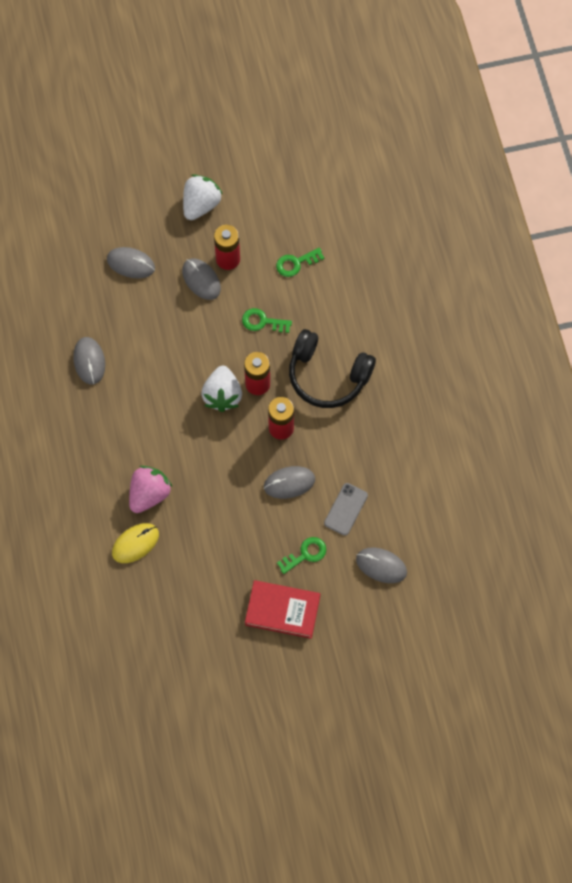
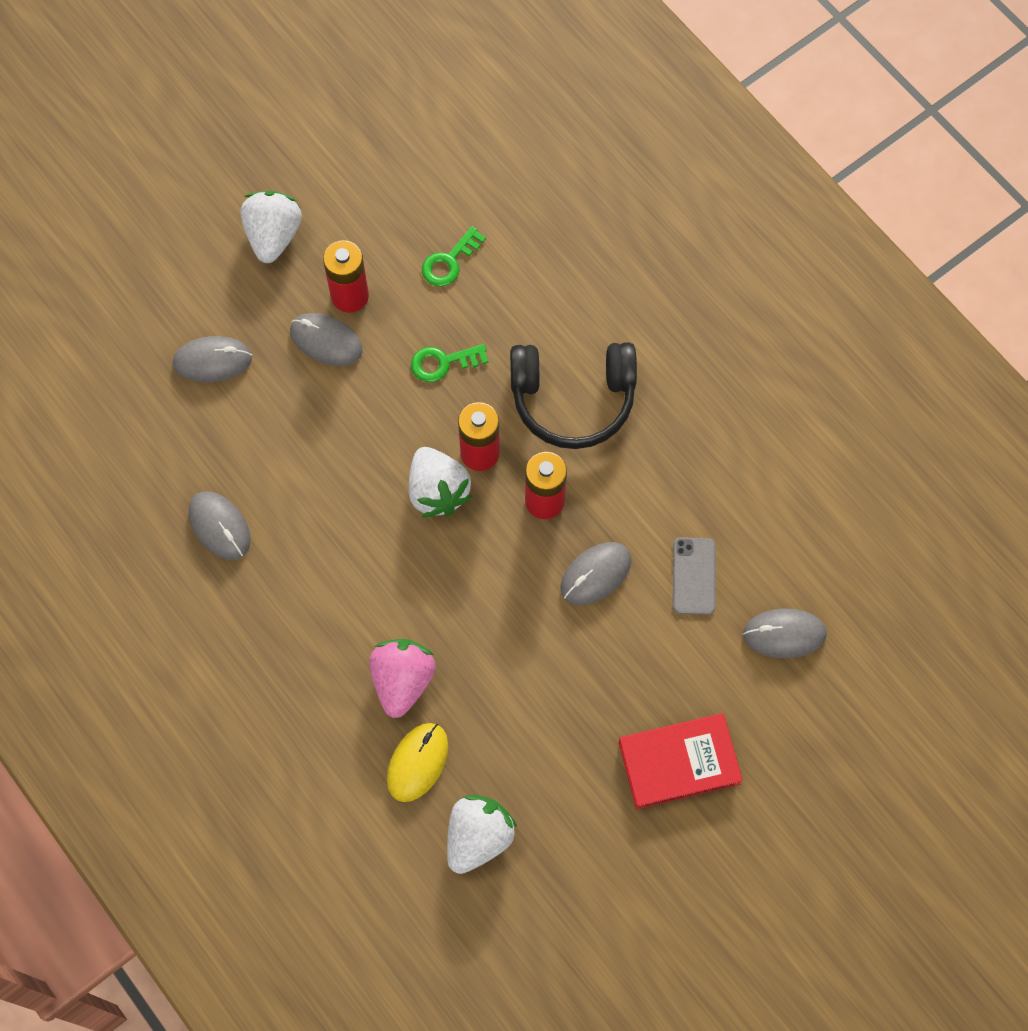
camera: 25 degrees left, 0 degrees up
(148, 600) = (478, 837): none -> white strawberry
(305, 554) = (670, 666): green key -> none

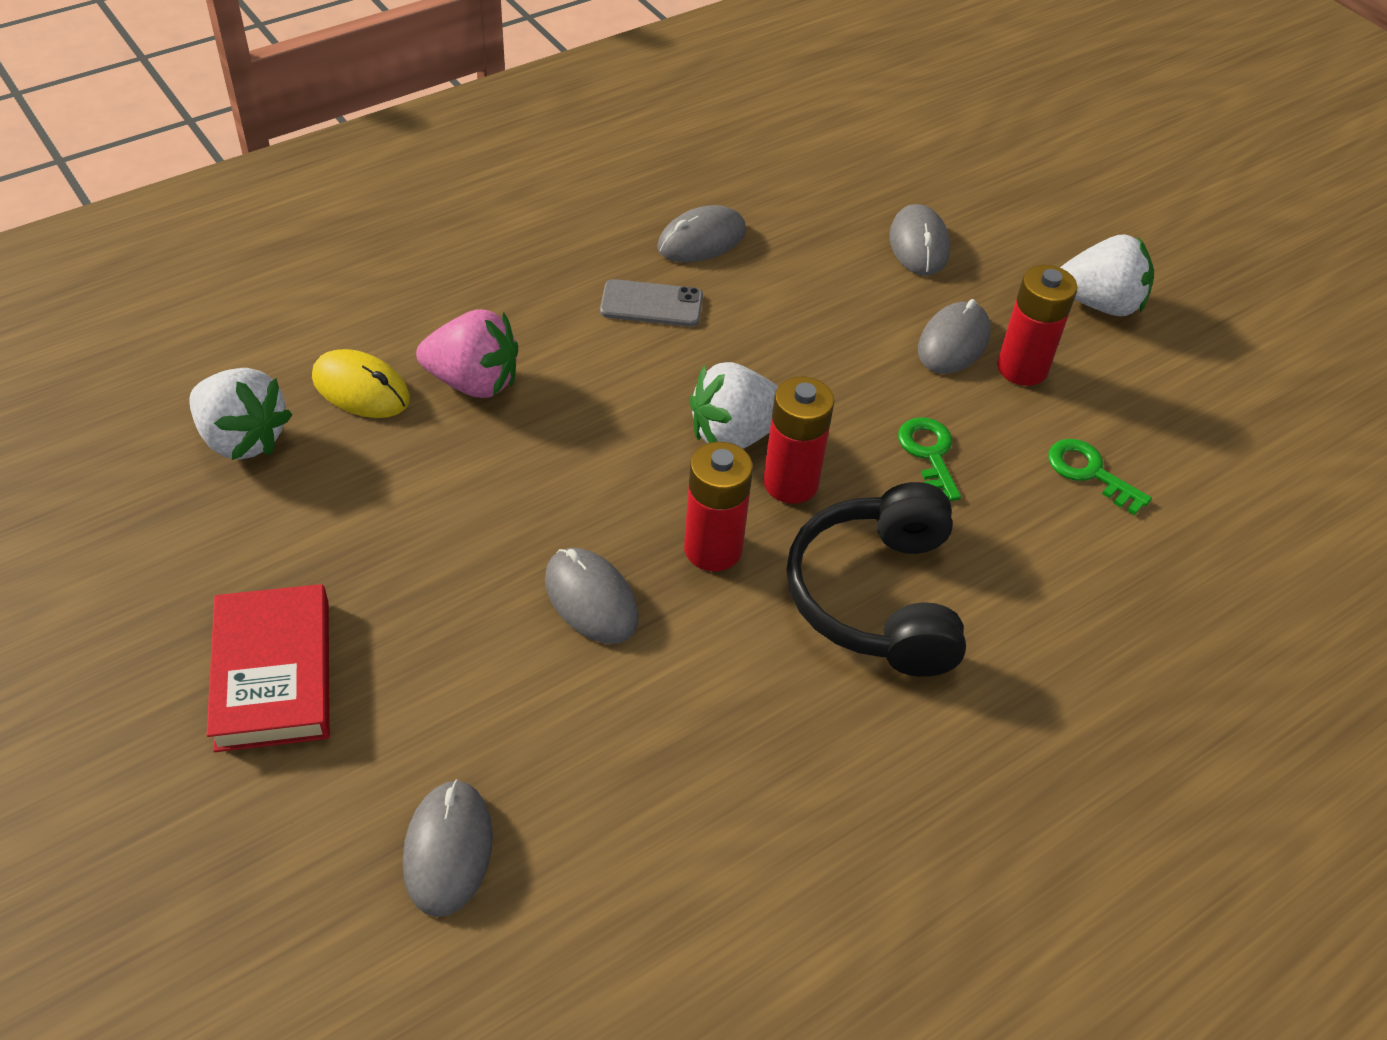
camera: 90 degrees right, 20 degrees down
(694, 576) = (570, 727): grey phone -> grey phone (651, 304)

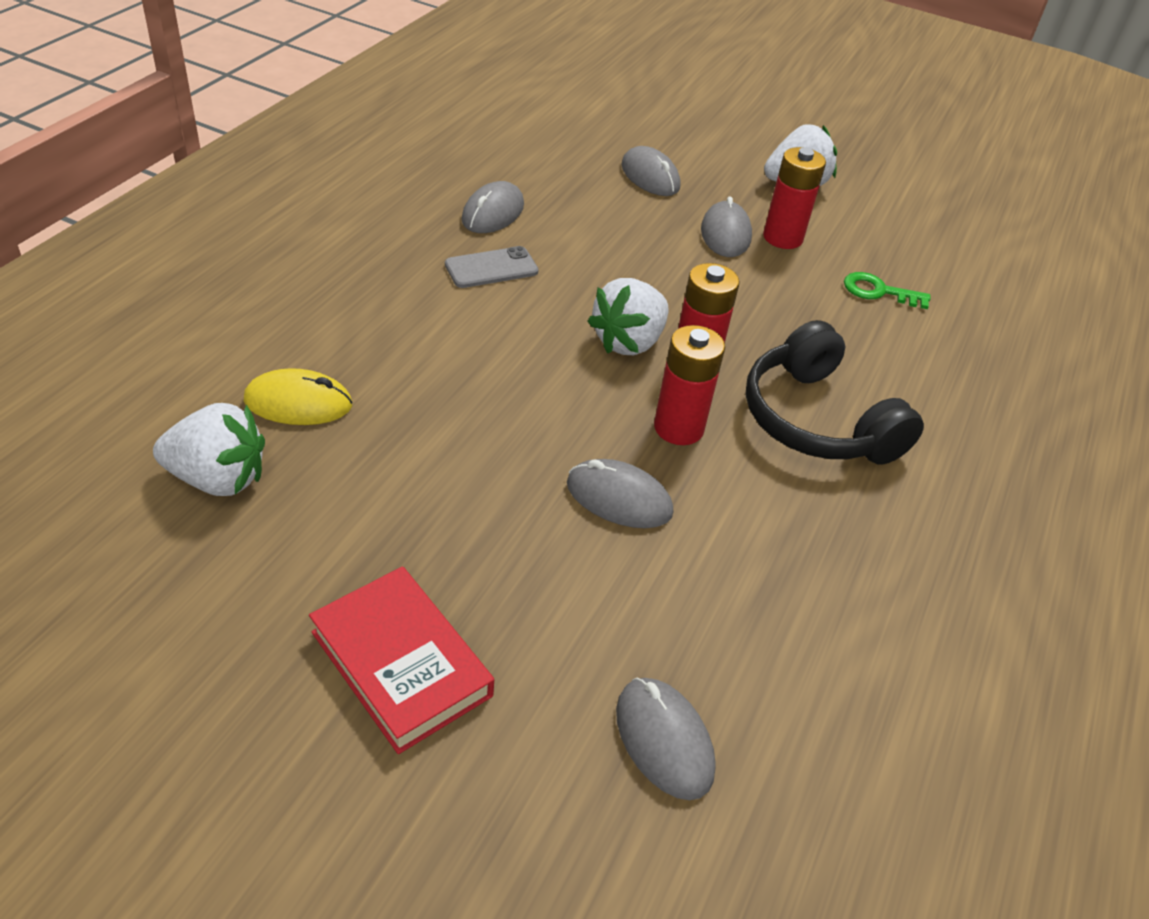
camera: 30 degrees left, 5 degrees down
(473, 382) = (393, 367): pink strawberry -> none
(929, 454) = (771, 312): green key -> none

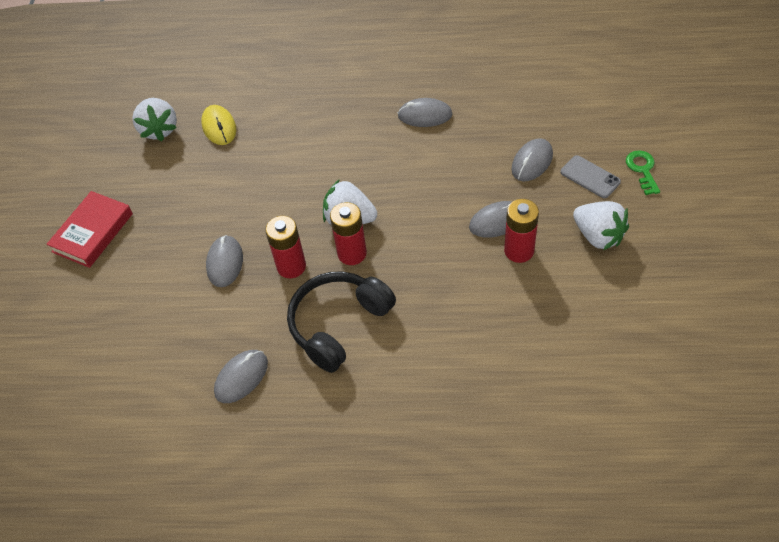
camera: 75 degrees right, 10 degrees up
(491, 268) = (371, 139): grey phone -> grey phone (590, 177)
(664, 740) = (92, 332): grey mouse -> grey mouse (241, 377)
(878, 291) = (498, 319): green key -> green key (642, 170)

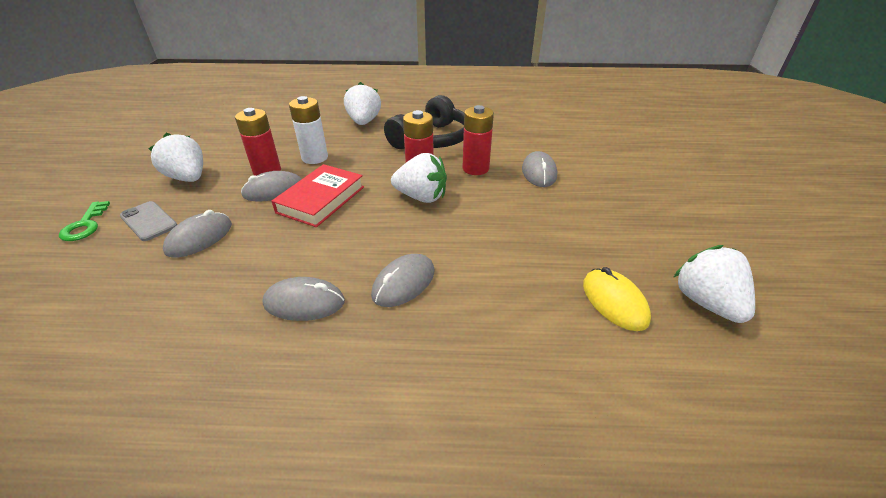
camera: 175 degrees right, 15 degrees down
(93, 233) = (691, 196): red book -> red book (321, 199)
(241, 377) = (500, 121): grey mouse -> grey mouse (403, 283)
(435, 367) = (364, 122): none -> white strawberry
(475, 278) = (315, 158): none -> white battery

